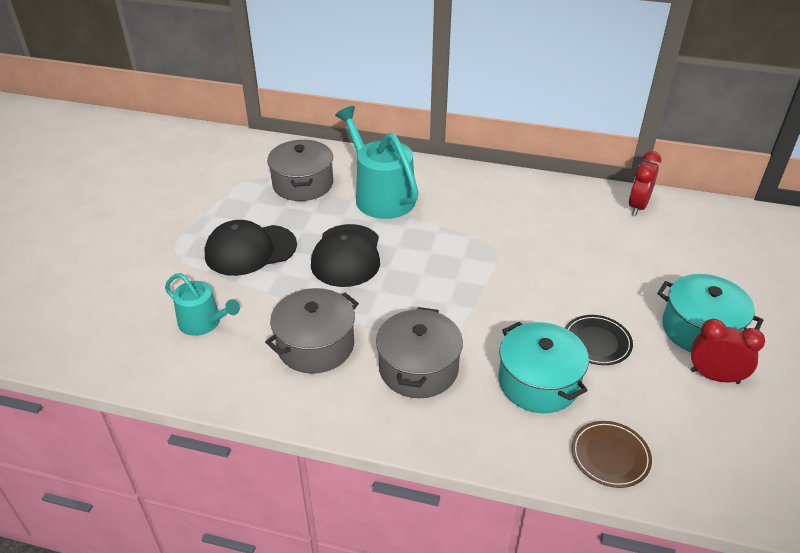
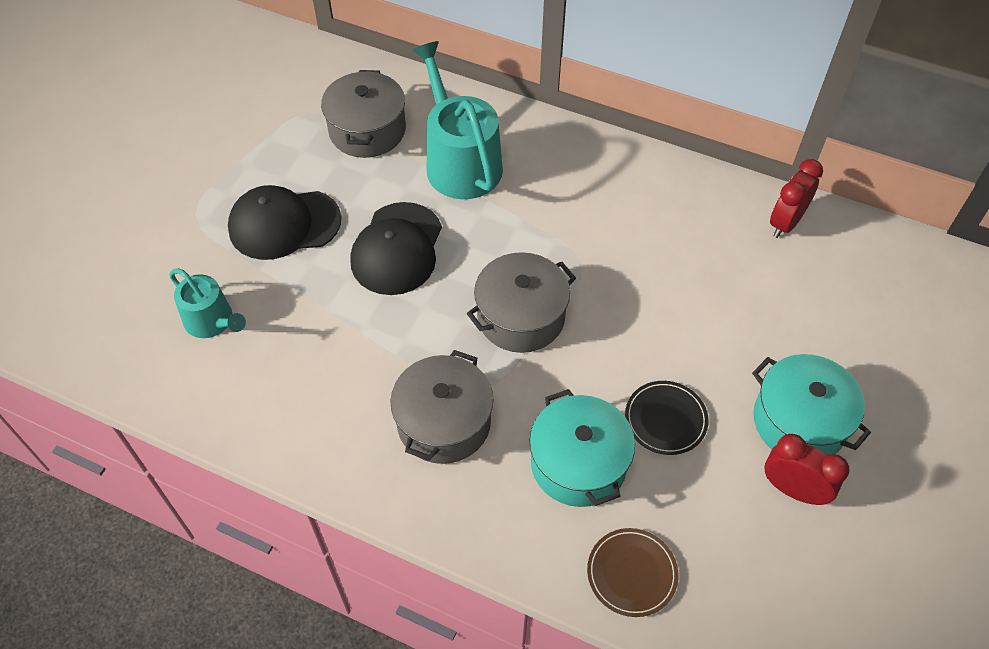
camera: 10 degrees right, 15 degrees up
(315, 345) = (333, 372): grey pot -> grey pot (521, 317)

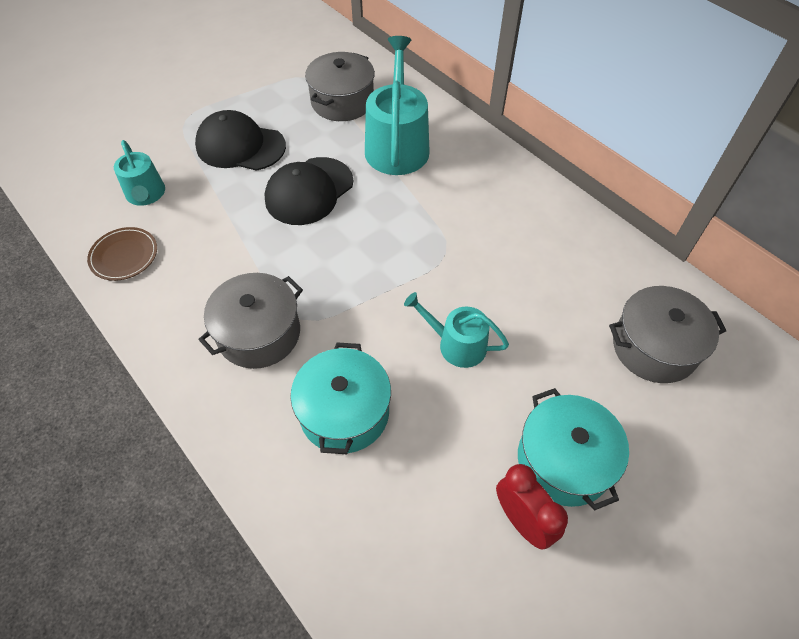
camera: 25 degrees right, 0 degrees up
(521, 317) = (371, 276): grey pot -> grey pot (654, 347)
(632, 573) = (331, 527): brown plate -> brown plate (124, 256)
(645, 353) = (456, 344): none -> turquoise watering can
(665, 419) = (441, 407): black plate -> none
(785, 223) = (647, 284): red clock -> none

